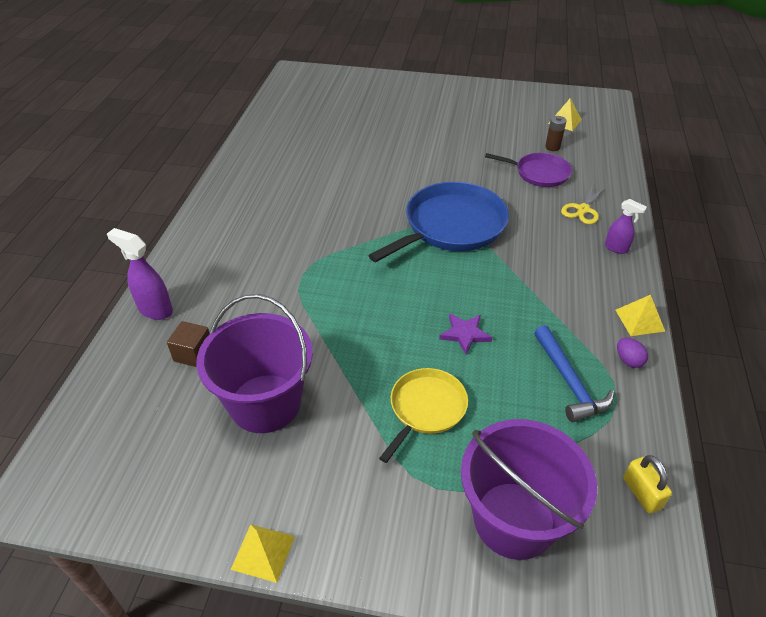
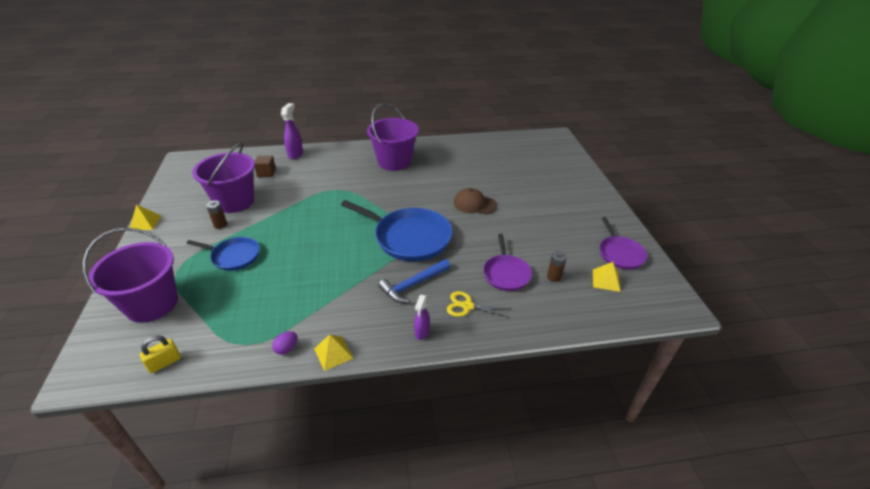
camera: 70 degrees right, 5 degrees down
(262, 206) = (394, 161): none -> purple bucket
(330, 425) = (220, 225): none -> brown battery
(406, 163) = (475, 204): none -> brown cap
(425, 408) = (234, 256): yellow pan -> blue pan
(465, 334) = (298, 261): purple star -> none
(529, 103) = (620, 253): none -> purple pan
(569, 382) = (261, 317): blue hammer -> blue hammer (413, 285)

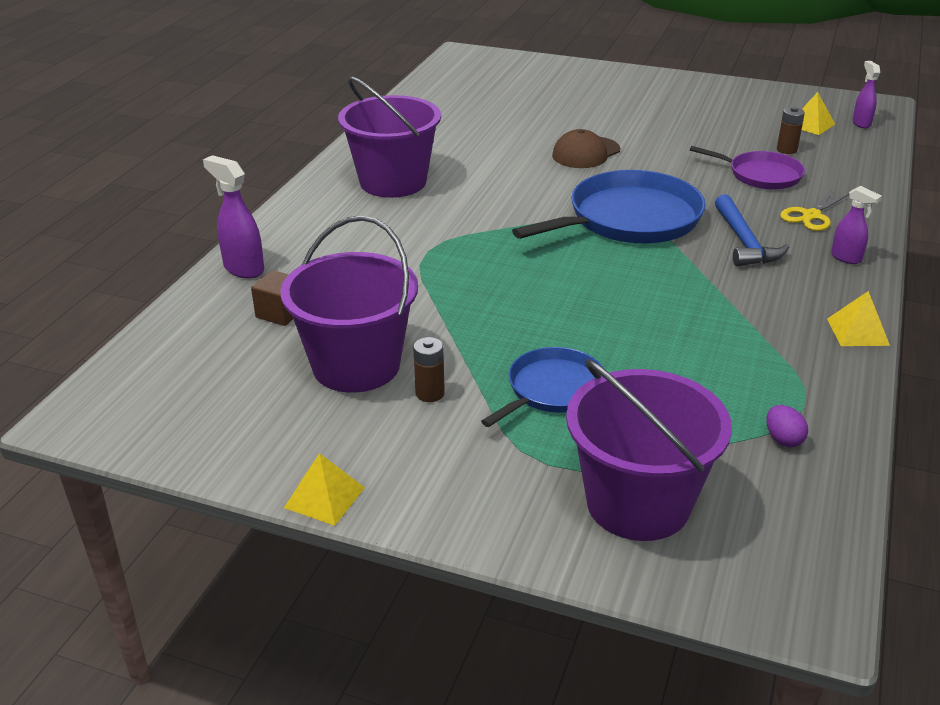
camera: 60 degrees left, 5 degrees down
(165, 362) = (811, 497): yellow padlock -> none
(286, 348) = (831, 369): purple egg -> purple egg (783, 439)
(620, 253) = (767, 102): purple pan -> none
(636, 304) = (861, 123): none -> purple spray bottle

